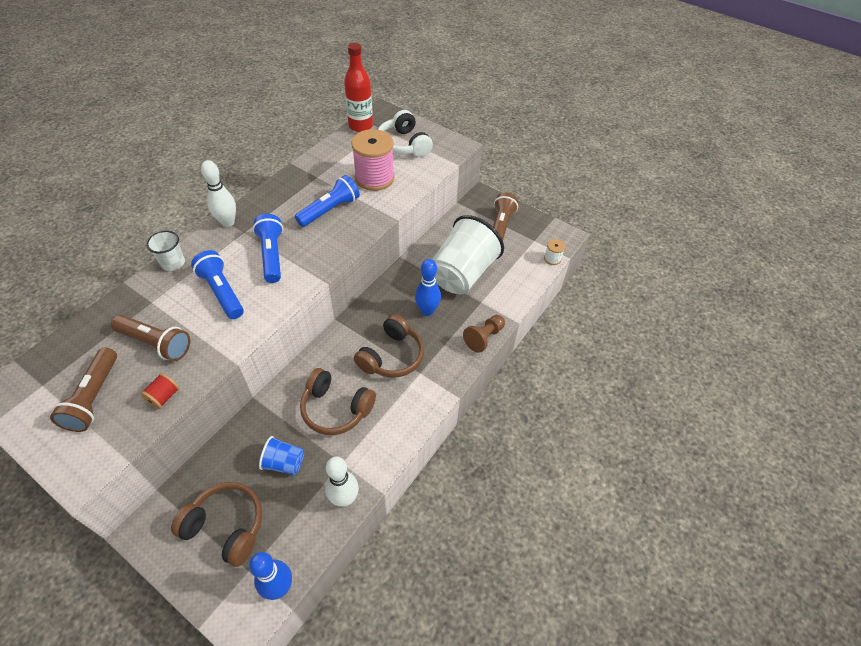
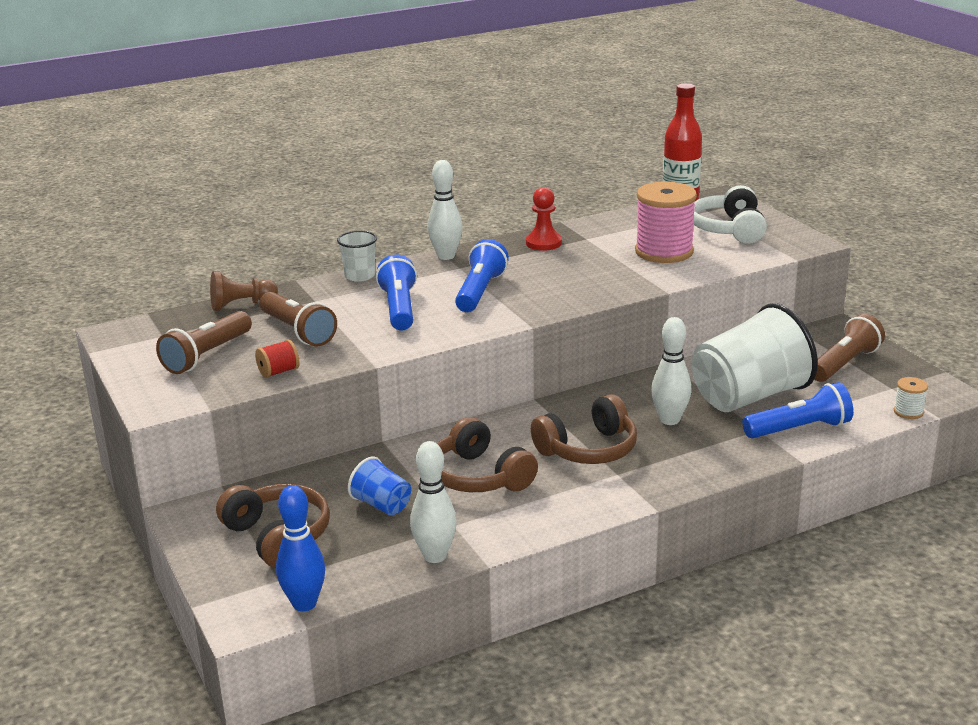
camera: 30 degrees right, 25 degrees down
(290, 189) = (543, 243): none -> red pawn
(330, 210) = (582, 268): blue flashlight -> blue flashlight (799, 429)
(427, 311) = (669, 420): blue bowling pin -> white bowling pin
(484, 338) = (737, 464): brown pawn -> brown pawn (241, 305)

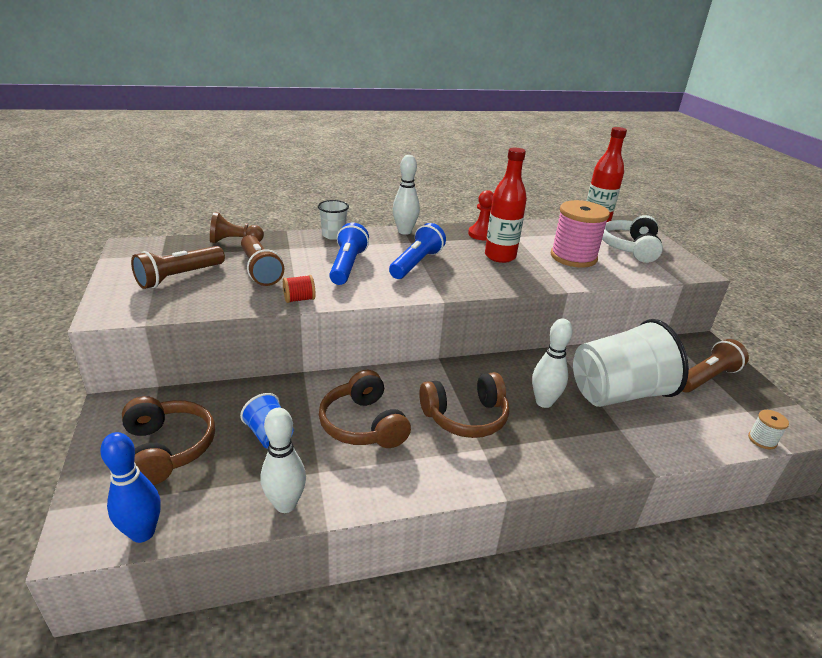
camera: 10 degrees right, 5 degrees up
(278, 372) = (222, 302): red spool -> red spool (299, 299)
(576, 266) = (500, 256): none -> red bottle
(799, 429) = (657, 437): blue flashlight -> none

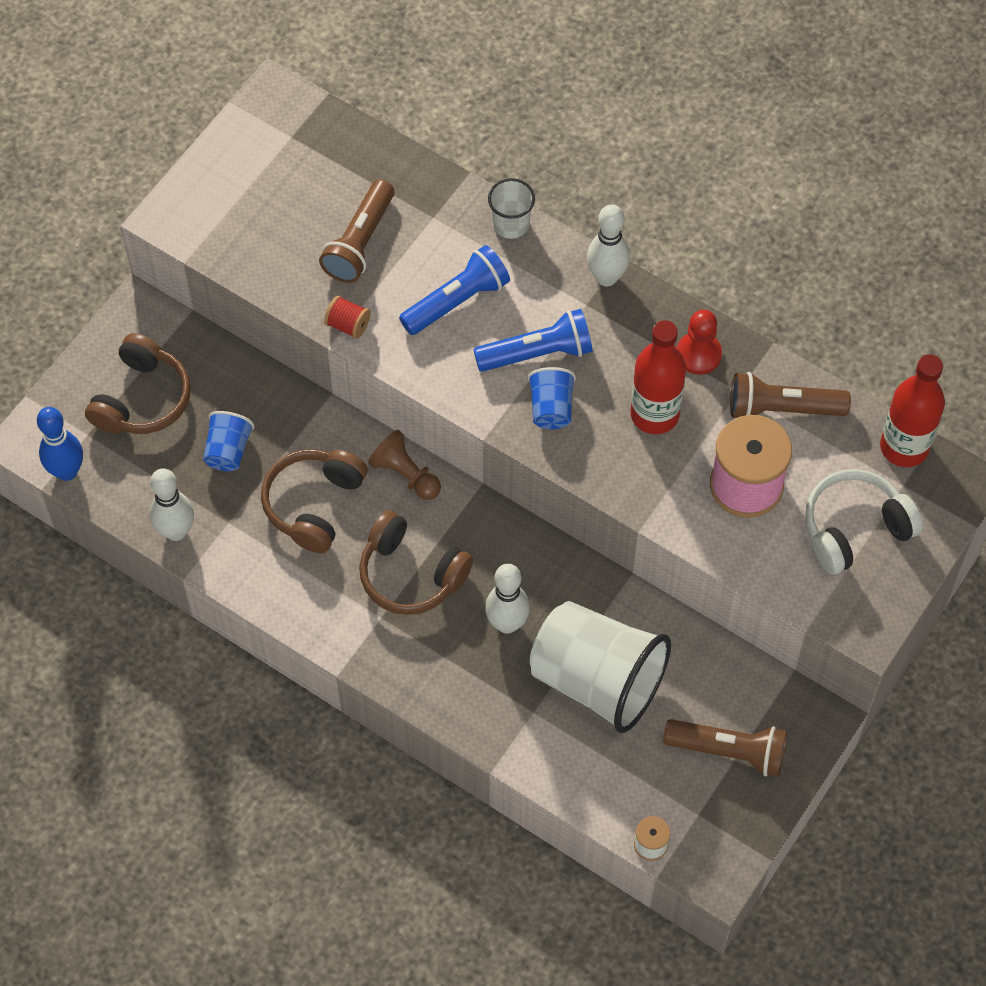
camera: 50 degrees right, 30 degrees up
(179, 277) = (273, 198): brown flashlight -> brown flashlight (782, 408)
(234, 241) = (387, 160): brown pawn -> brown pawn (405, 474)
(455, 276) = (551, 408): none -> blue cup

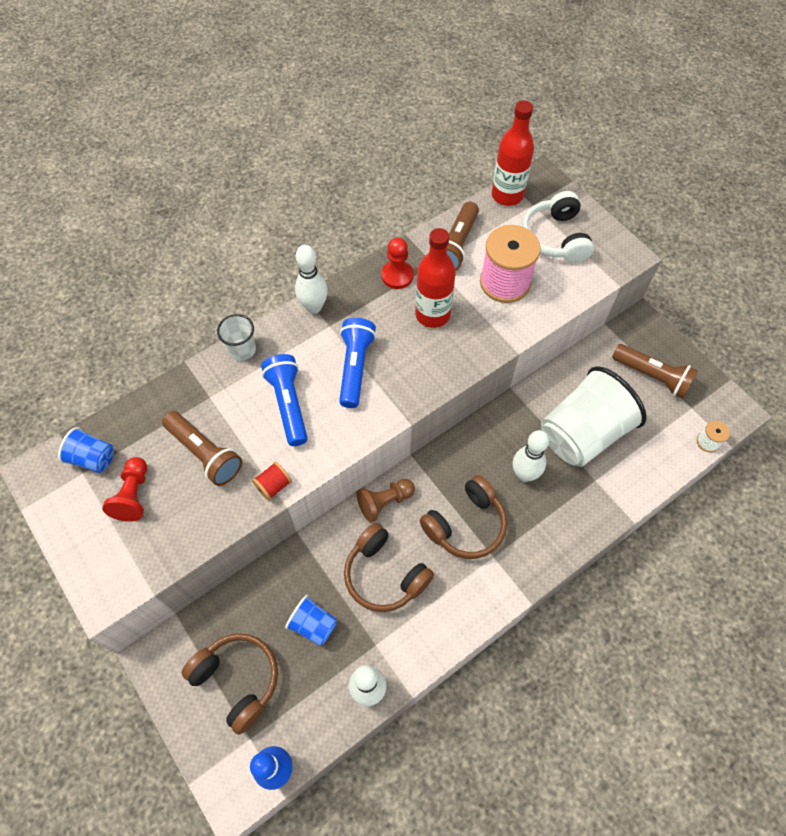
camera: 70 degrees left, 0 degrees up
(284, 196) = (134, 495): none -> red pawn
(551, 408) = (403, 373): blue cup -> blue cup (93, 458)
(729, 751) = (652, 376): brown flashlight -> brown flashlight turned 90 degrees clockwise

